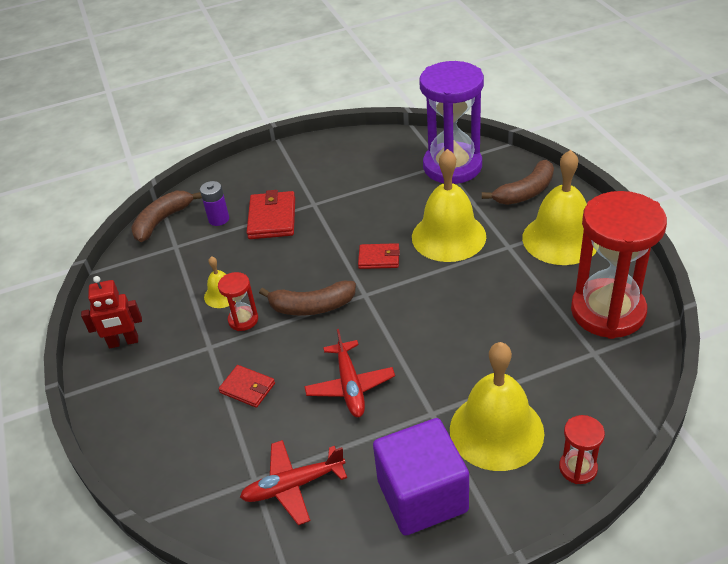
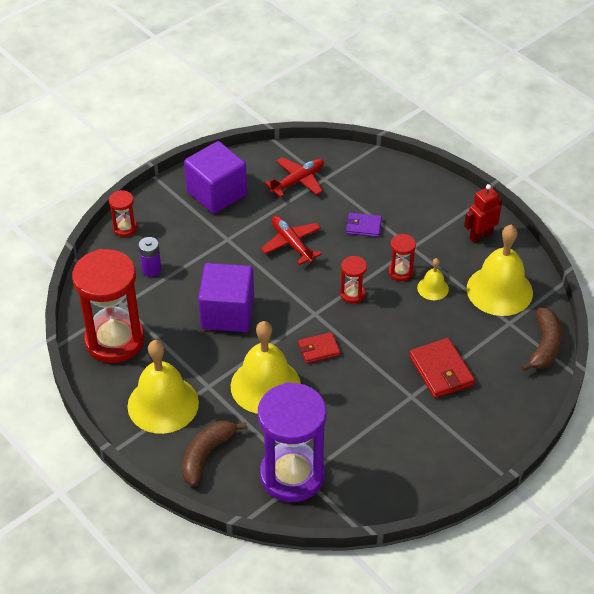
camera: 155 degrees right, 5 degrees up
(219, 219) = (492, 359): purple battery -> purple battery (151, 269)
(247, 388) = (363, 226): red wallet -> purple wallet
(312, 306) = (352, 294): brown banana -> red hourglass
(464, 315) = (227, 313): none -> purple cube
(496, 430) = (181, 238): yellow bell -> yellow bell (499, 290)

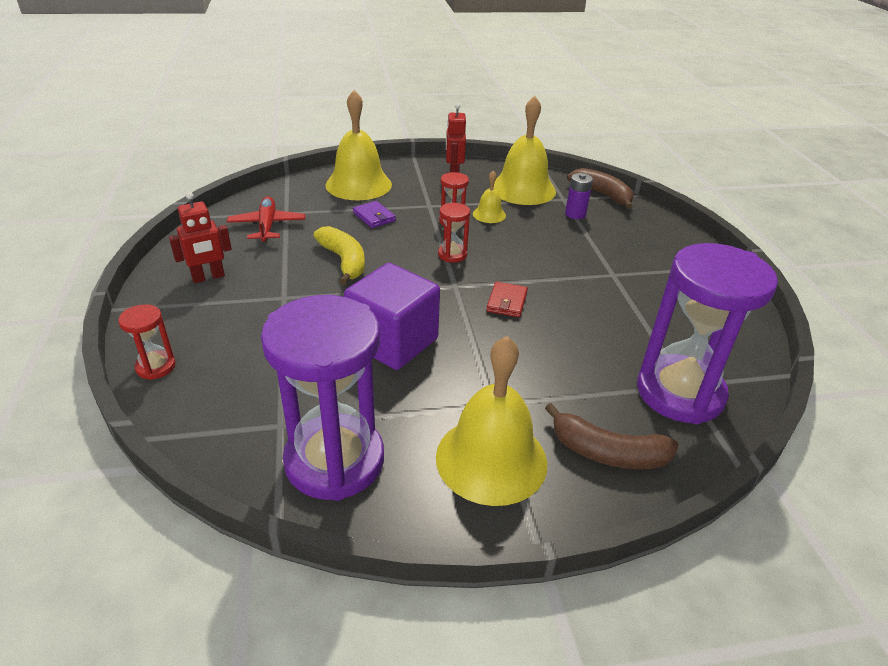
camera: 60 degrees left, 10 degrees down
(114, 340) = (334, 460): red hourglass -> purple hourglass
(151, 269) = (253, 373): purple battery -> purple battery (575, 214)
(207, 455) = (608, 452): brown banana -> brown banana turned 45 degrees counterclockwise
(217, 193) = (208, 277): purple cube -> red robot
(265, 385) = (528, 358): yellow bell -> yellow bell (358, 184)
(291, 243) = (344, 261): red plane -> yellow banana
(363, 226) = (374, 217): purple wallet -> purple wallet turned 75 degrees counterclockwise
(441, 370) = (593, 248): red wallet -> none

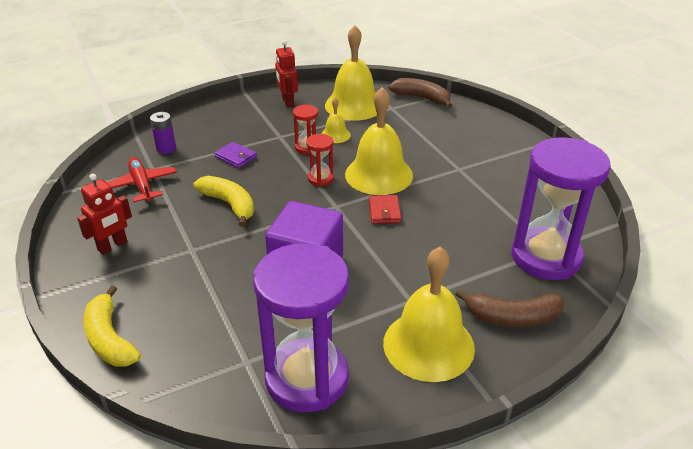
camera: 15 degrees left, 0 degrees up
(156, 367) = (110, 339): red hourglass -> yellow banana
(358, 184) = (206, 128): yellow bell -> yellow bell (379, 174)
(575, 214) = (407, 120): purple battery -> purple battery (166, 149)

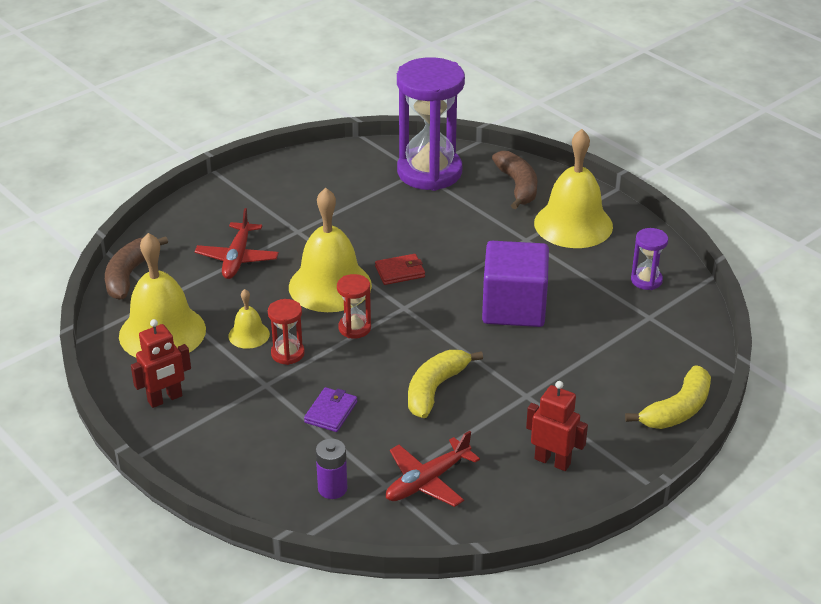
camera: 105 degrees left, 0 degrees up
(307, 378) = (646, 280): purple hourglass -> purple hourglass, size x0.44
(428, 139) = (237, 258): none -> red plane

